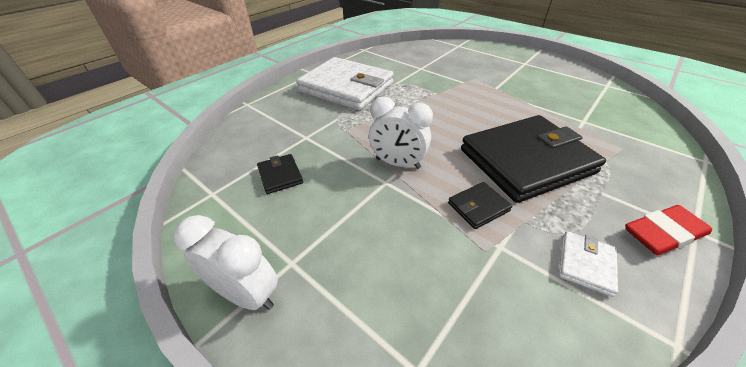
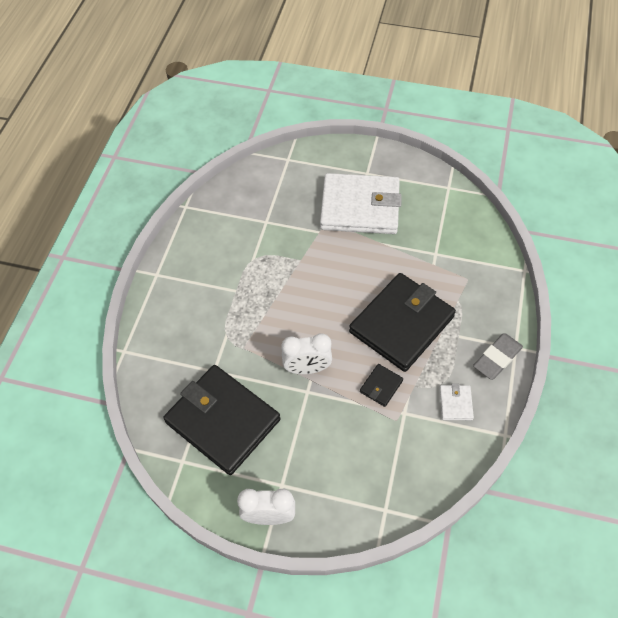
camera: 25 degrees left, 15 degrees up
(280, 175) = (222, 421): black wallet -> black wallet, size x2.47
(346, 87) = (207, 286): white wallet -> white wallet (360, 207)
(663, 233) = (497, 358): red eraser -> grey eraser

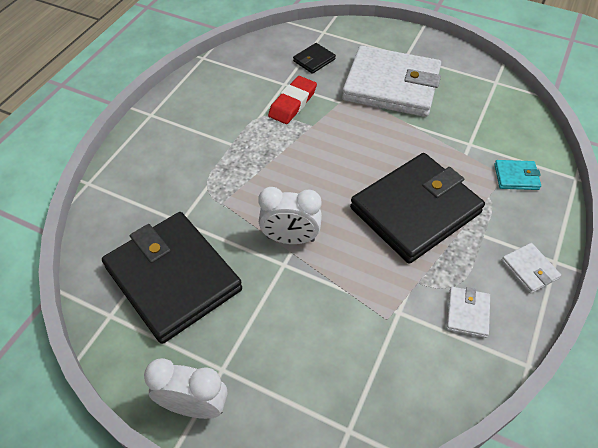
camera: 10 degrees right, 5 degrees down
(278, 240) = (292, 103): none -> red eraser
(381, 386) = (376, 275): black wallet -> black wallet (314, 60)
(477, 278) = (516, 177): none -> turquoise wallet
(497, 358) = (529, 269): grey eraser -> white wallet

